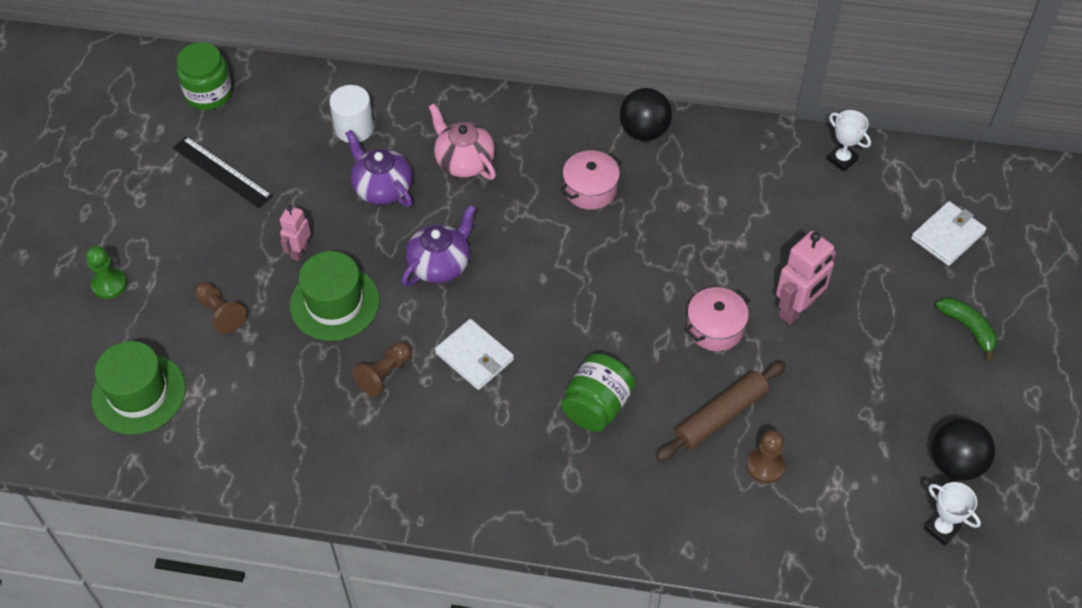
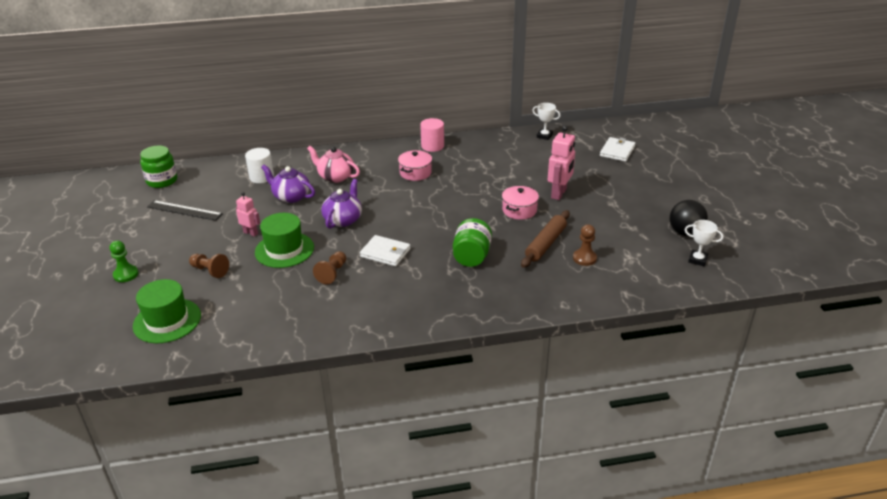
camera: 20 degrees left, 20 degrees down
(299, 251) = (251, 233): pink robot -> pink robot turned 120 degrees clockwise
(644, 131) = (432, 146): black ball -> pink cylinder
(968, 328) = (652, 181): green banana -> none

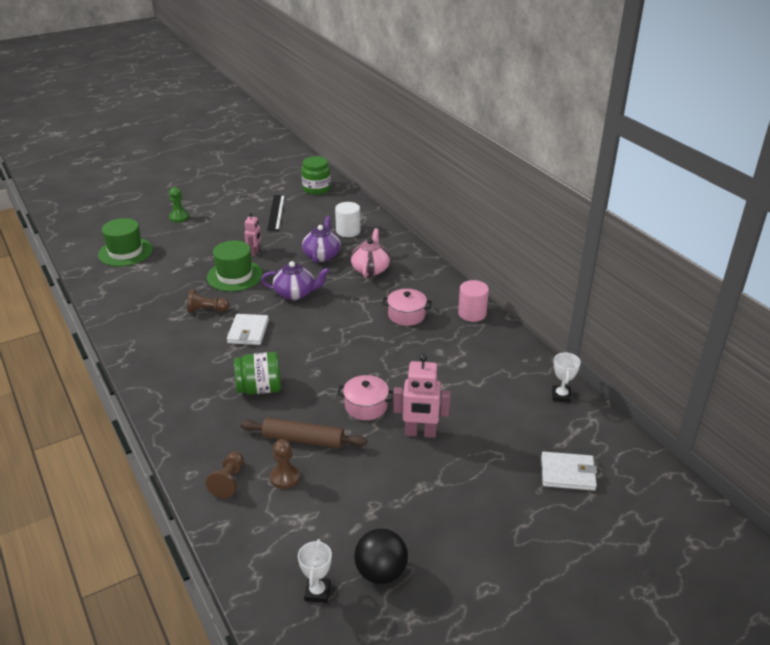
camera: 70 degrees right, 0 degrees up
(210, 271) = (194, 250): brown pawn -> brown pawn (228, 481)

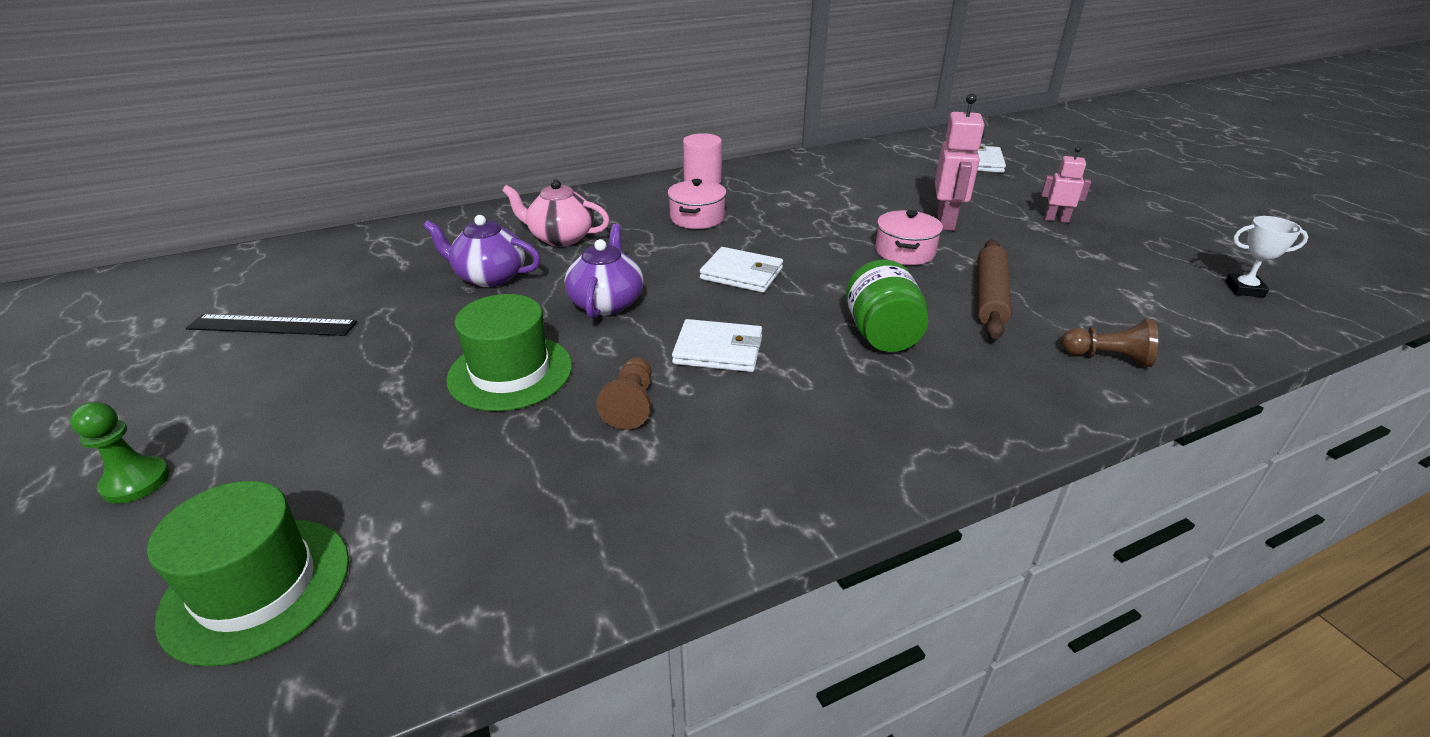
camera: 85 degrees left, 0 degrees up
(254, 252) = (427, 349): pink robot -> pink robot (1056, 219)
(285, 477) = (1072, 311): brown pawn -> none
(316, 189) = (217, 279): green jar -> none
(330, 336) = (742, 274): none -> white wallet
(348, 231) = (422, 252): white cylinder -> none
(381, 572) = (1182, 253): black ball -> none
(561, 396) = (862, 154): white trophy -> none

